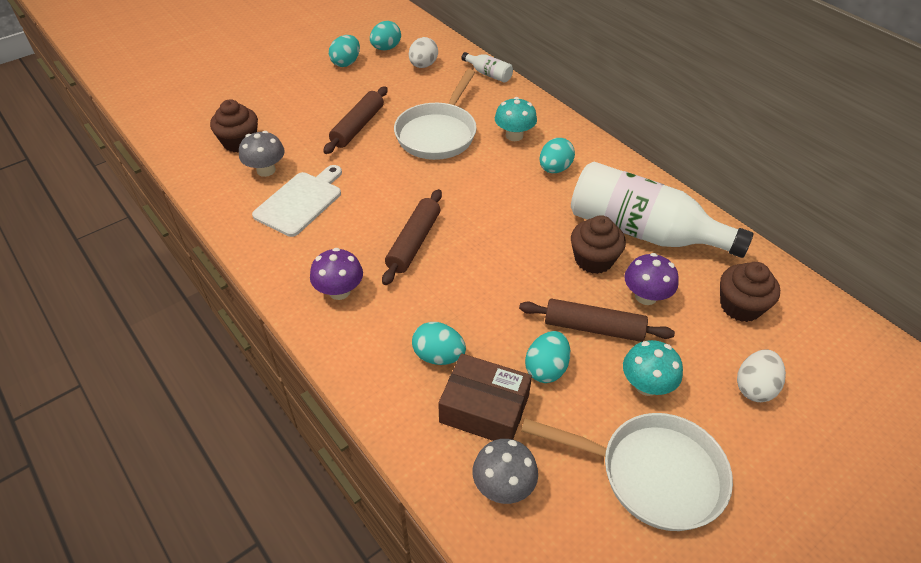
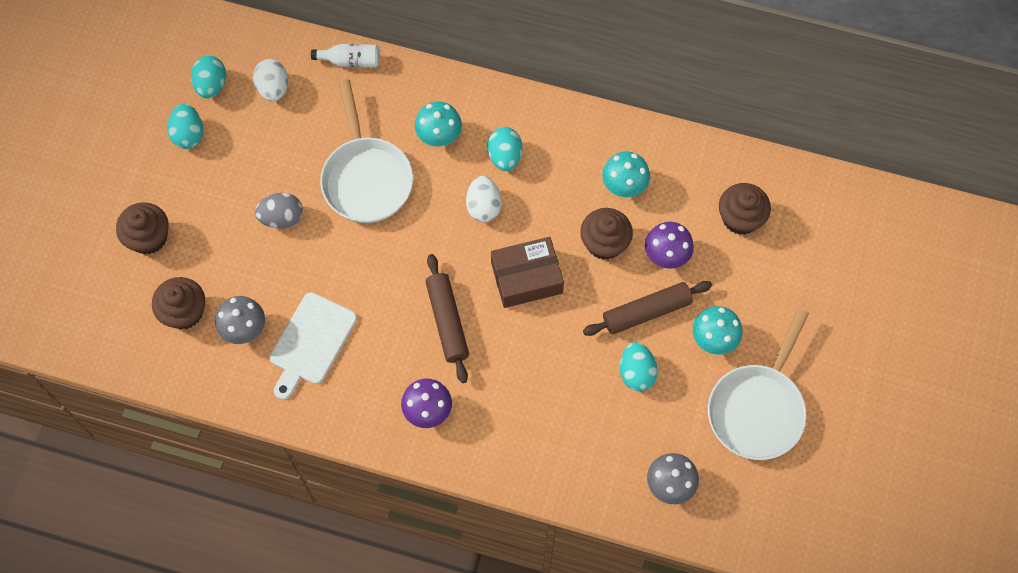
camera: 35 degrees left, 20 degrees up
(264, 97) = (148, 237): none -> brown cupcake
(301, 201) = (311, 342): white cutting board -> white cutting board turned 150 degrees counterclockwise
(358, 127) = (281, 218): brown rolling pin -> grey egg
(438, 356) = (551, 415): turquoise egg -> none
(484, 409) = (616, 436): brown box -> brown box (526, 278)
(642, 231) = (624, 185): white bottle -> turquoise mushroom
(652, 474) = (758, 408): white pan -> white pan turned 135 degrees clockwise
(754, 387) = (787, 290): white egg -> white egg (483, 207)

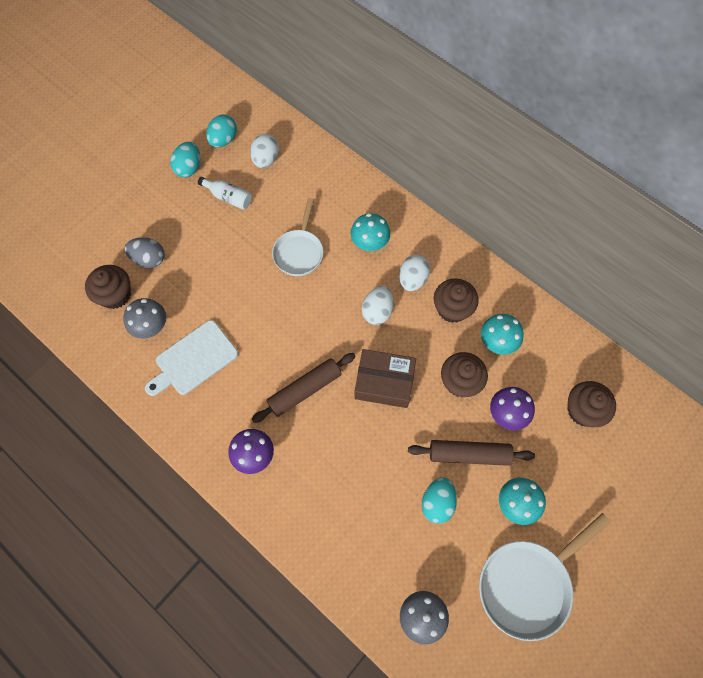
camera: 25 degrees right, 0 degrees up
(148, 237) = (121, 229): brown cupcake -> brown cupcake (452, 308)
(281, 218) = (222, 255): grey egg -> grey egg (149, 259)
(351, 61) = (331, 162): white bottle -> white bottle (228, 197)
(366, 178) = (299, 252): white pan -> white pan, size x0.66
(447, 321) = (305, 390): brown rolling pin -> brown rolling pin turned 45 degrees clockwise
(505, 156) = (412, 279): turquoise egg -> white egg

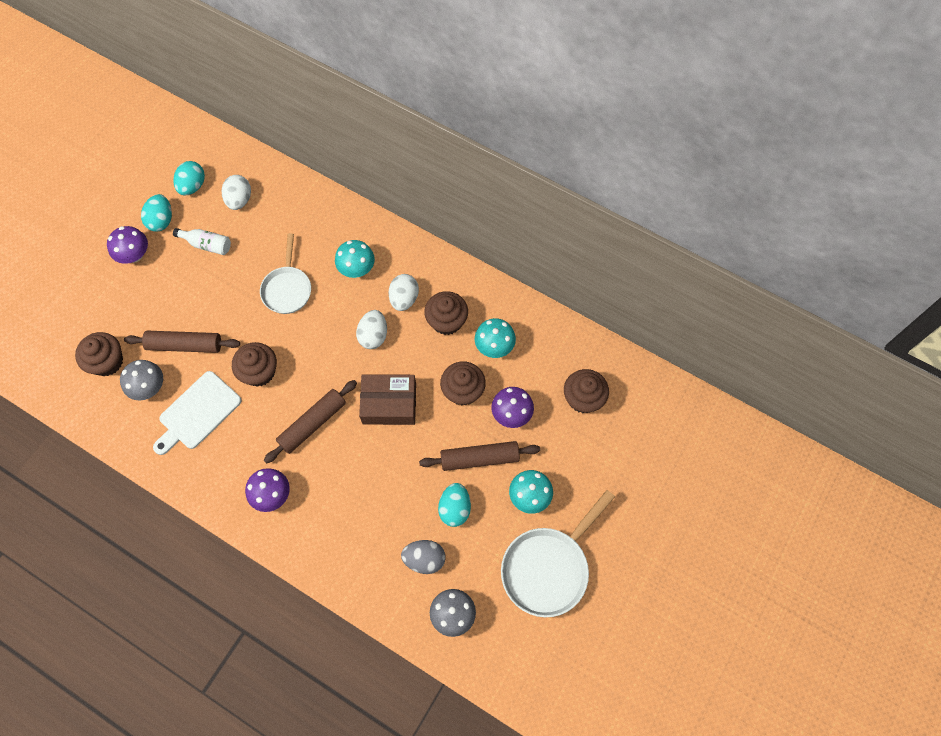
camera: 10 degrees left, 0 degrees up
(149, 259) = (136, 320): grey egg -> grey egg (424, 559)
(158, 196) = (134, 255): none -> purple mushroom
(192, 291) = (185, 345): none -> brown rolling pin
(260, 329) = (259, 372): none -> brown cupcake

